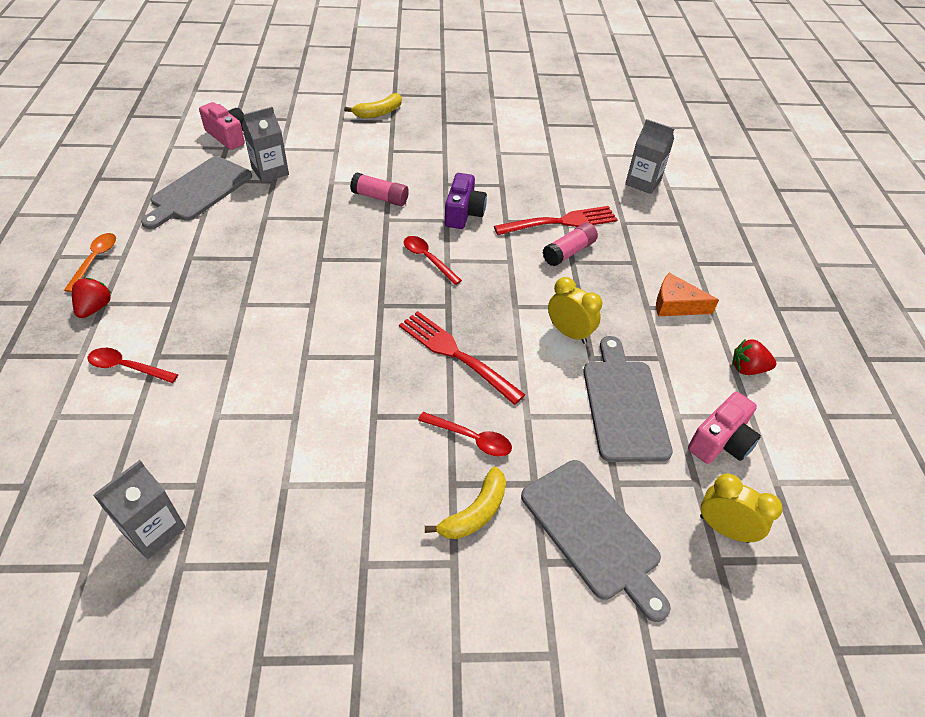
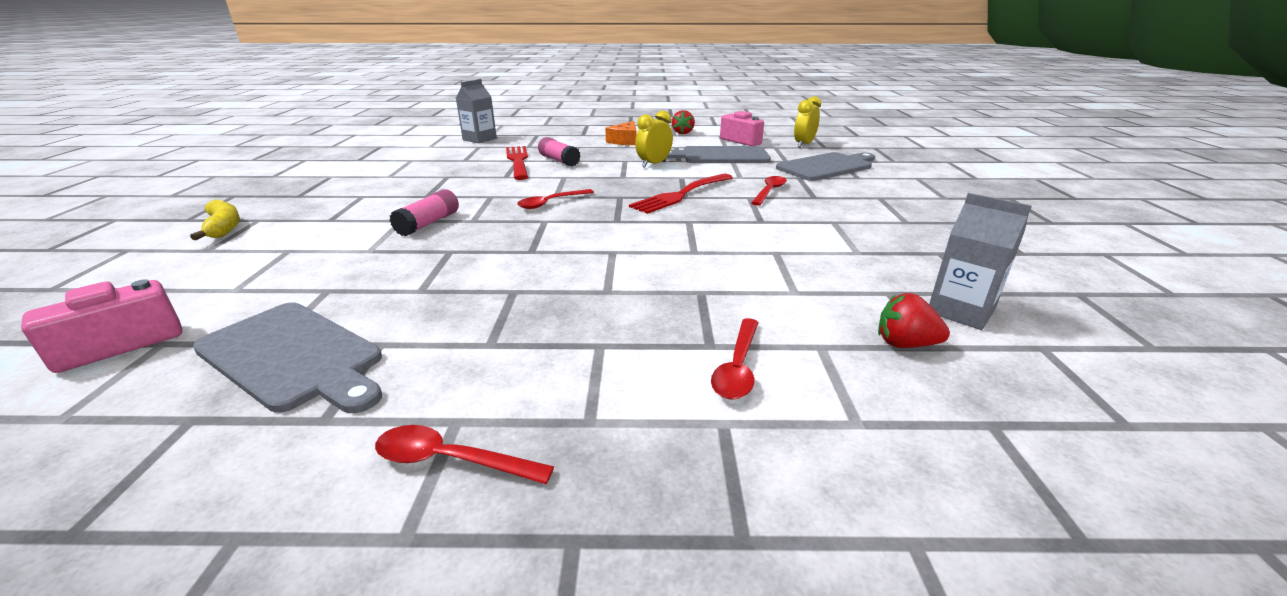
camera: 85 degrees left, 20 degrees down
(95, 260) = (451, 460): orange spoon -> red spoon
(95, 308) = (602, 429): red strawberry -> red strawberry (905, 344)
(270, 171) = (296, 294): grey carton -> none
(463, 213) = (484, 190): purple camera -> none
(475, 512) = (834, 191): yellow banana -> none

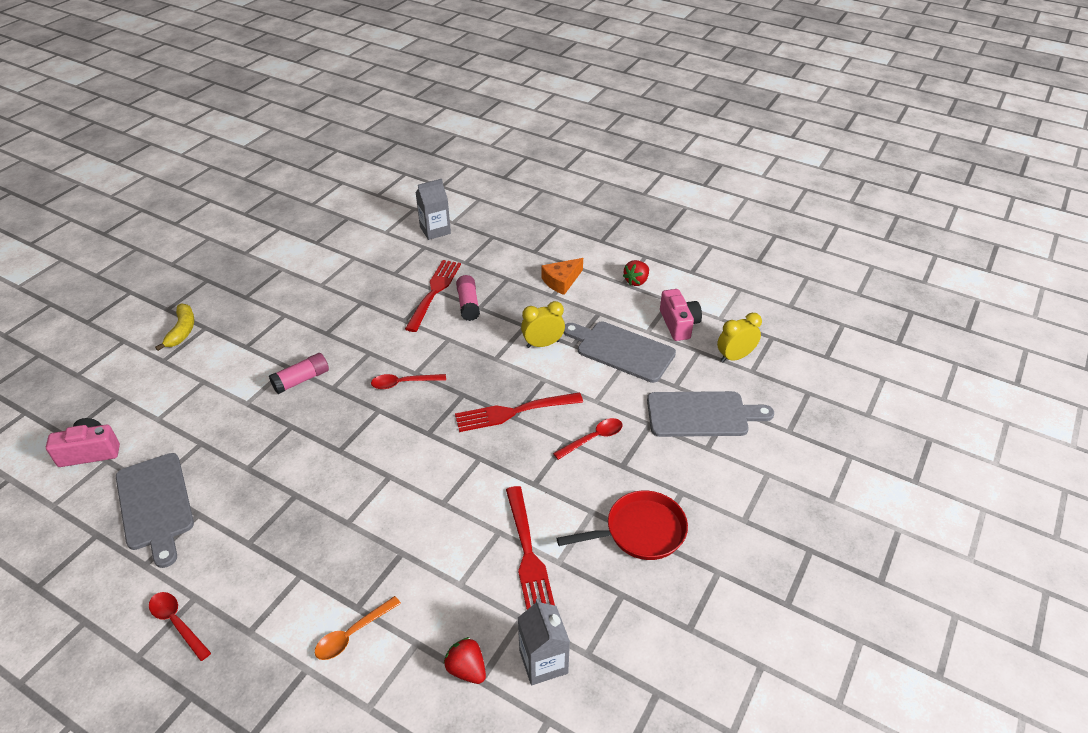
camera: 30 degrees right, 15 degrees up
(737, 367) = (352, 634): red spoon -> orange spoon
(823, 256) = (527, 553): none -> red fork
(888, 220) = (640, 531): none -> red pan

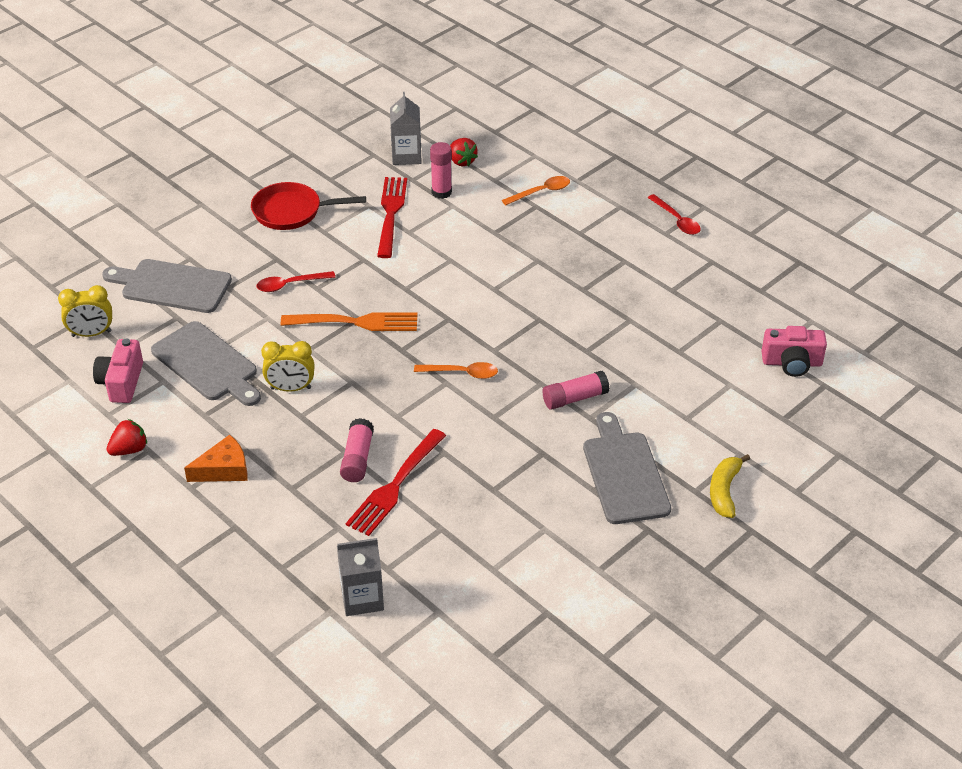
camera: 165 degrees left, 0 degrees up
(155, 505) = (713, 304): grey cutting board -> grey cutting board (624, 474)
(403, 383) = (462, 373): red spoon -> orange spoon
(478, 603) = (441, 192): none -> pink glue stick
(514, 411) = (355, 322): red fork -> orange fork

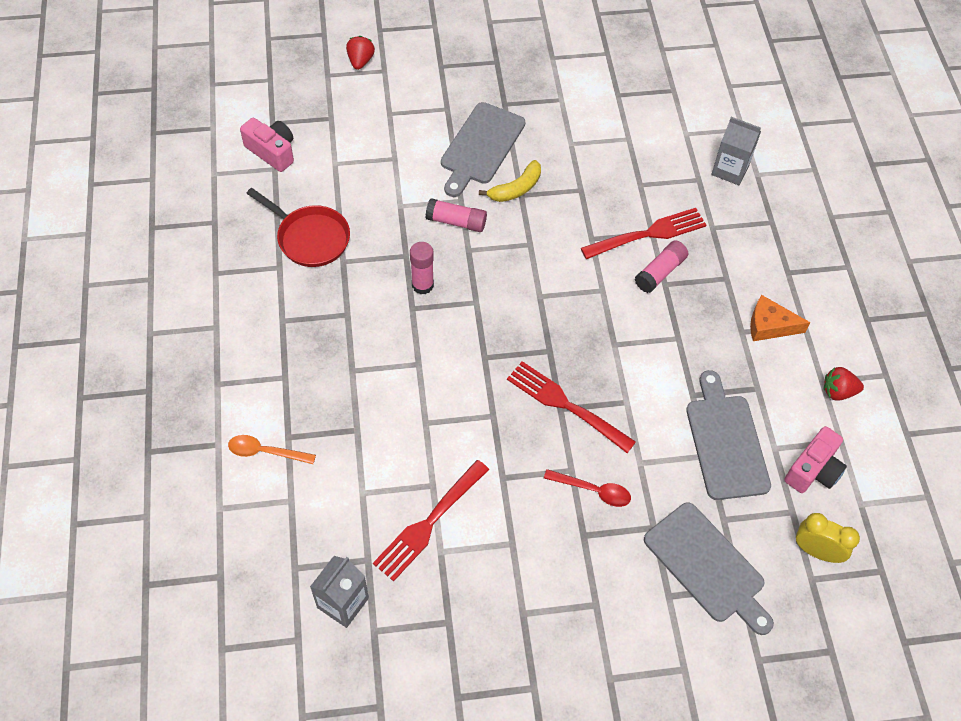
camera: 145 degrees left, 15 degrees up
(291, 211) = (523, 596): red pan -> red pan (310, 238)
(291, 388) = (669, 370): yellow clock -> none
(355, 322) = (567, 405): orange fork -> red fork
(441, 192) = (356, 519): pink glue stick -> pink glue stick (422, 285)
(462, 161) = (296, 552): red strawberry -> red strawberry (360, 61)
(462, 373) = (520, 296): orange spoon -> none
(676, 220) = (190, 334): red spoon -> none
(724, 491) = (429, 97): yellow banana -> yellow banana (516, 189)

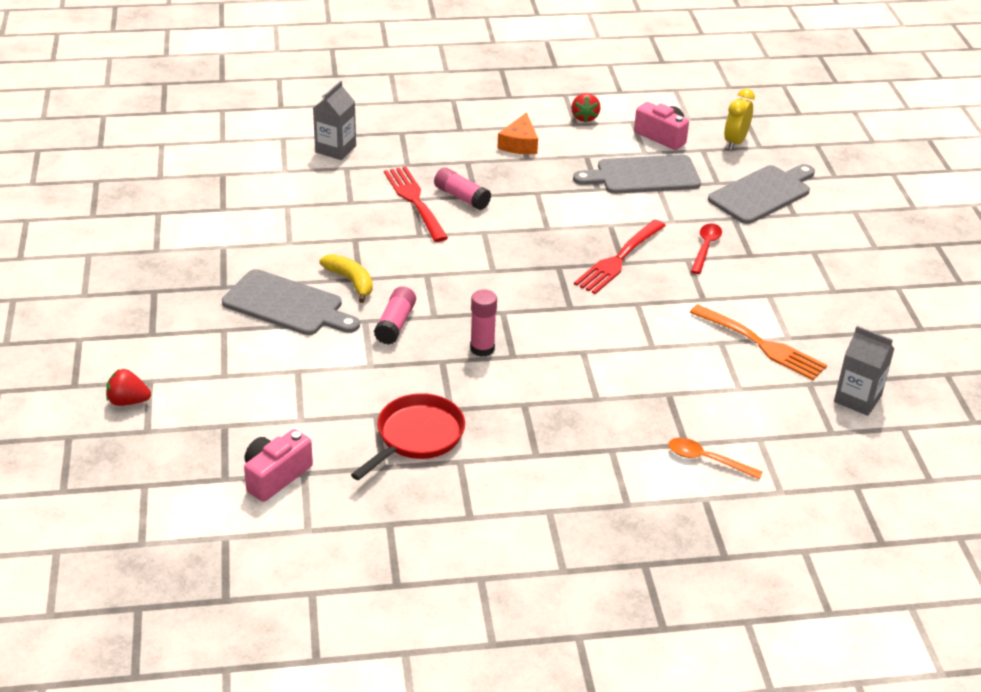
camera: 90 degrees left, 20 degrees down
(265, 452) = (707, 460): orange spoon -> orange spoon turned 105 degrees clockwise
(429, 522) = (760, 344): red fork -> orange fork

